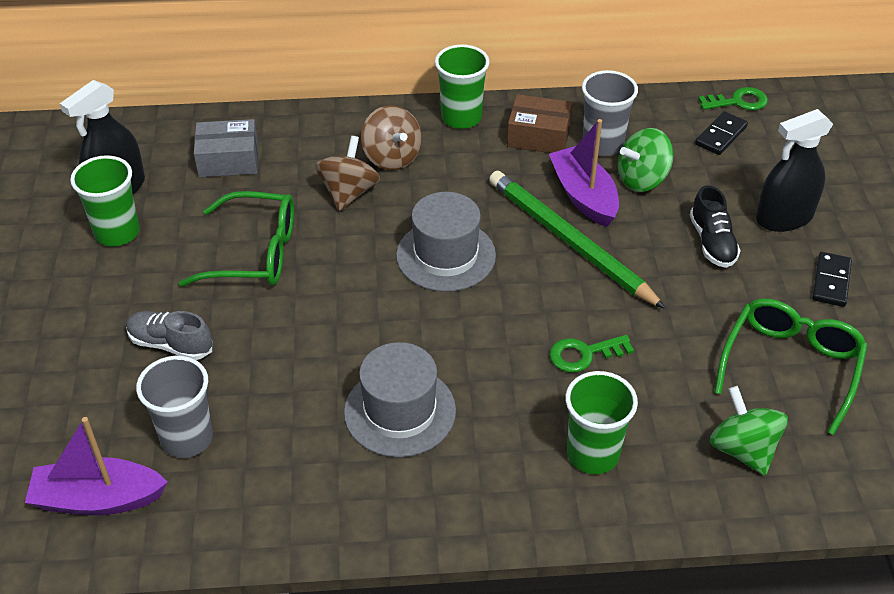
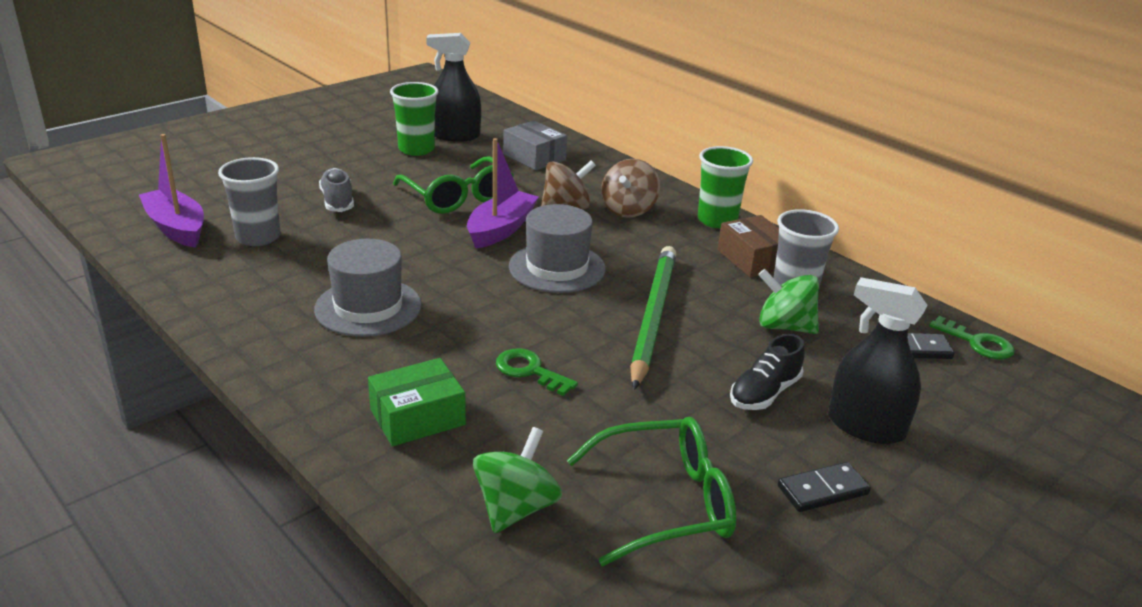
camera: 50 degrees right, 15 degrees down
(584, 196) = (717, 304): purple boat -> purple boat (501, 229)
(593, 454) = (417, 417): green cup -> green box

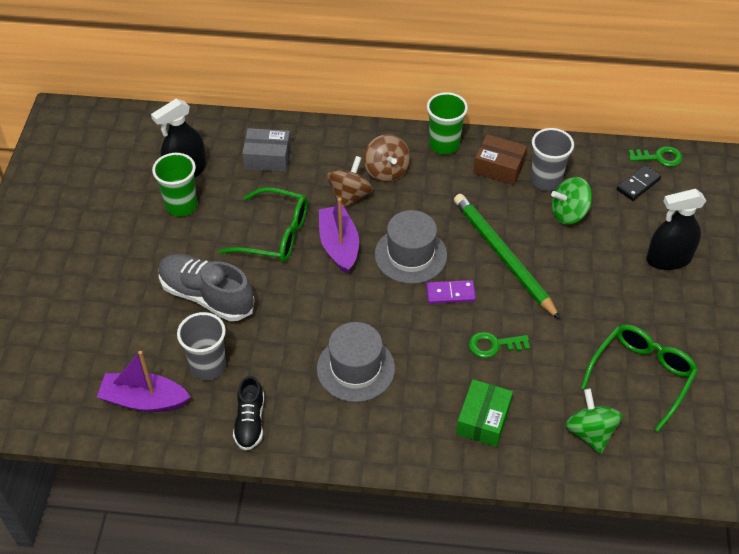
camera: 40 degrees left, 20 degrees up
(337, 201) = (207, 296): grey shoe -> grey shoe, size x1.67
(550, 311) = (450, 293): none -> purple domino
(764, 393) = (609, 271): black shoe -> black shoe (250, 422)
(823, 490) = (690, 315): black domino -> none

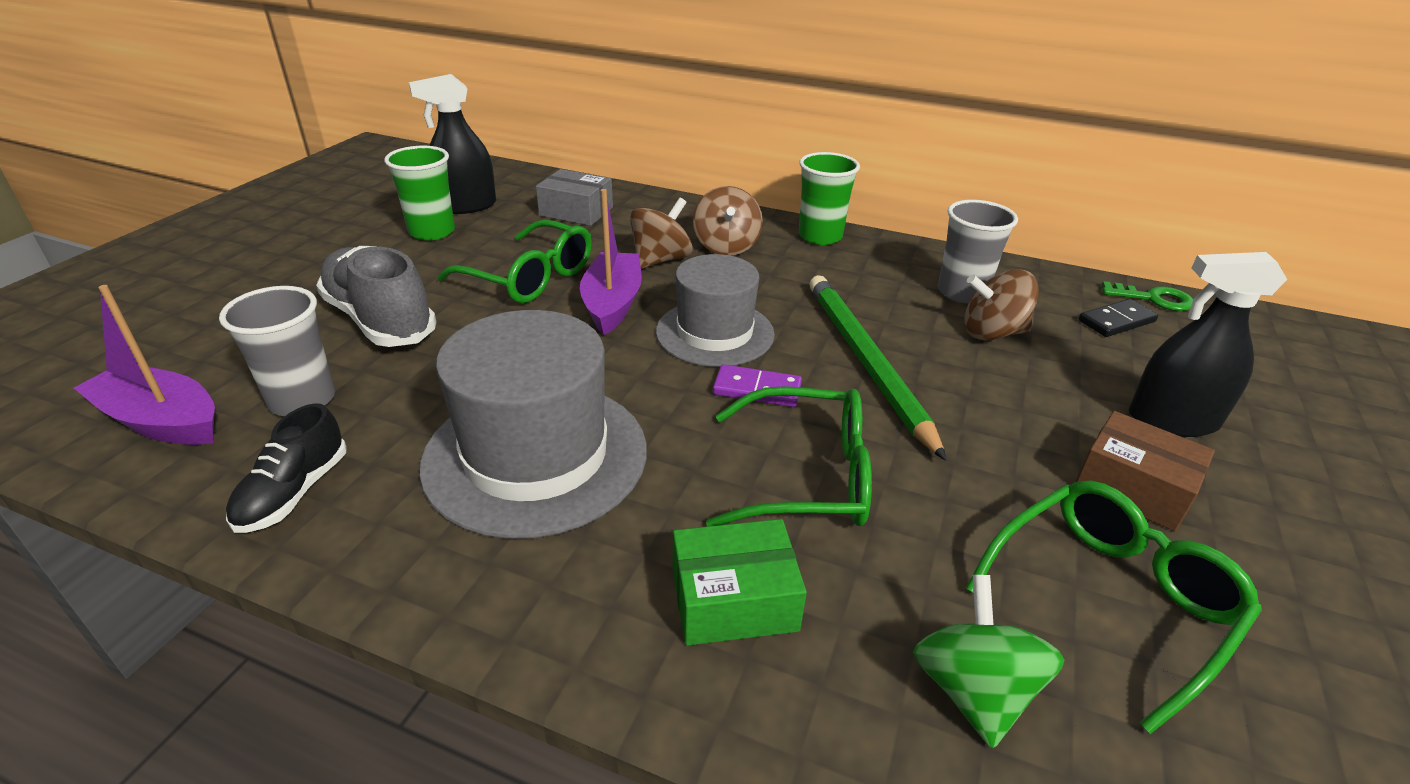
camera: 15 degrees right, 15 degrees down
(355, 368) = (536, 456): grey hat -> grey hat, size x1.50
(483, 419) = (734, 599): green box -> green box turned 45 degrees clockwise
(493, 345) = (805, 476): green key -> green glasses
(499, 167) = (892, 268): brown box -> brown box (1133, 487)
(569, 213) = (992, 333): green spinning top -> brown spinning top

